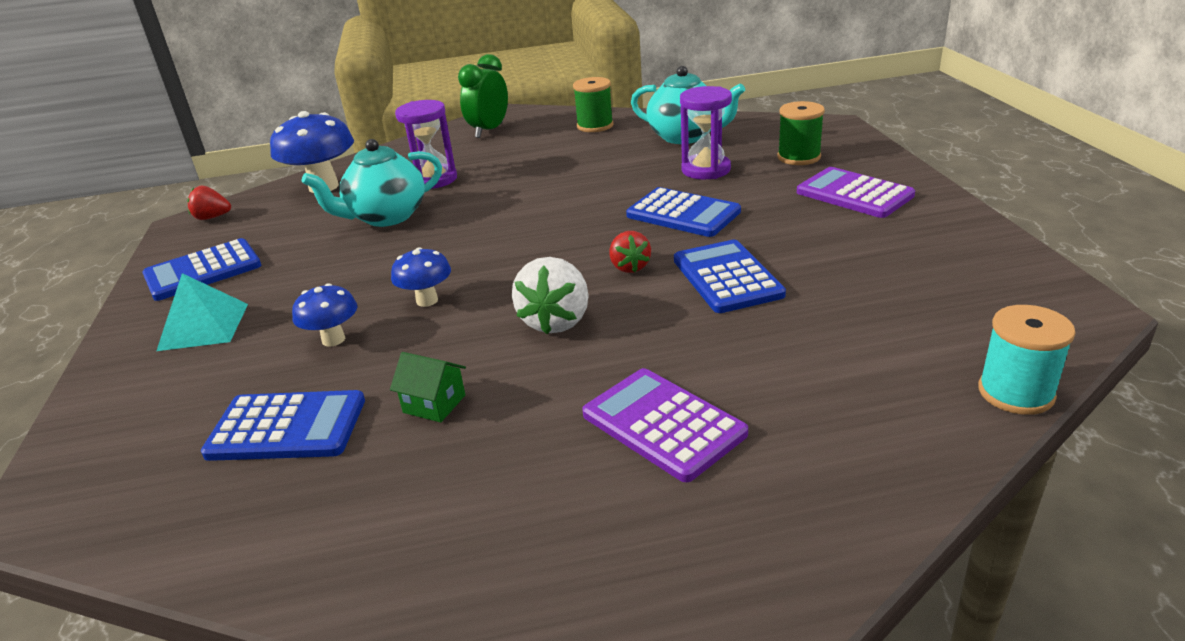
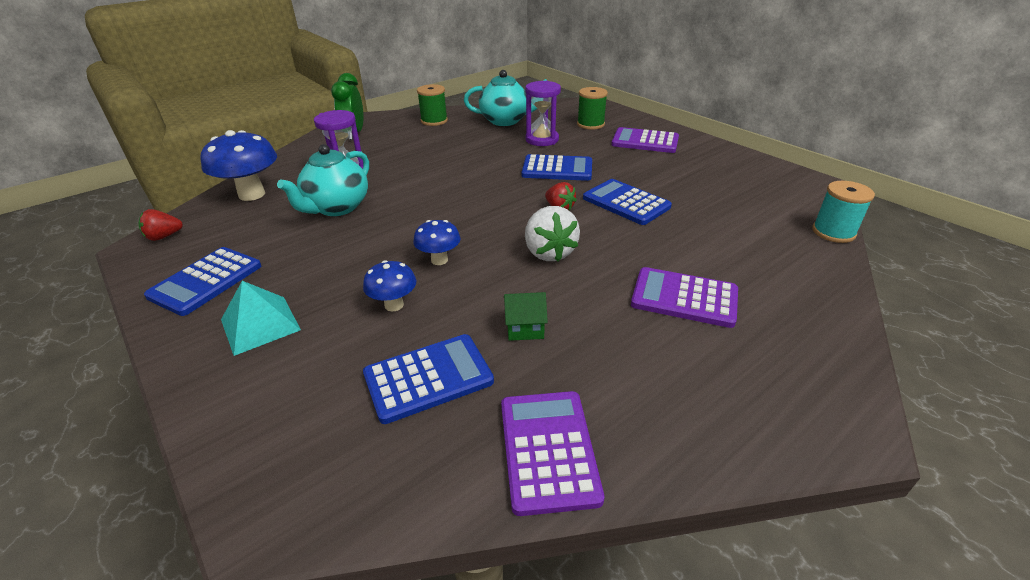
camera: 30 degrees left, 5 degrees up
(317, 545) = (548, 450): none -> purple calculator

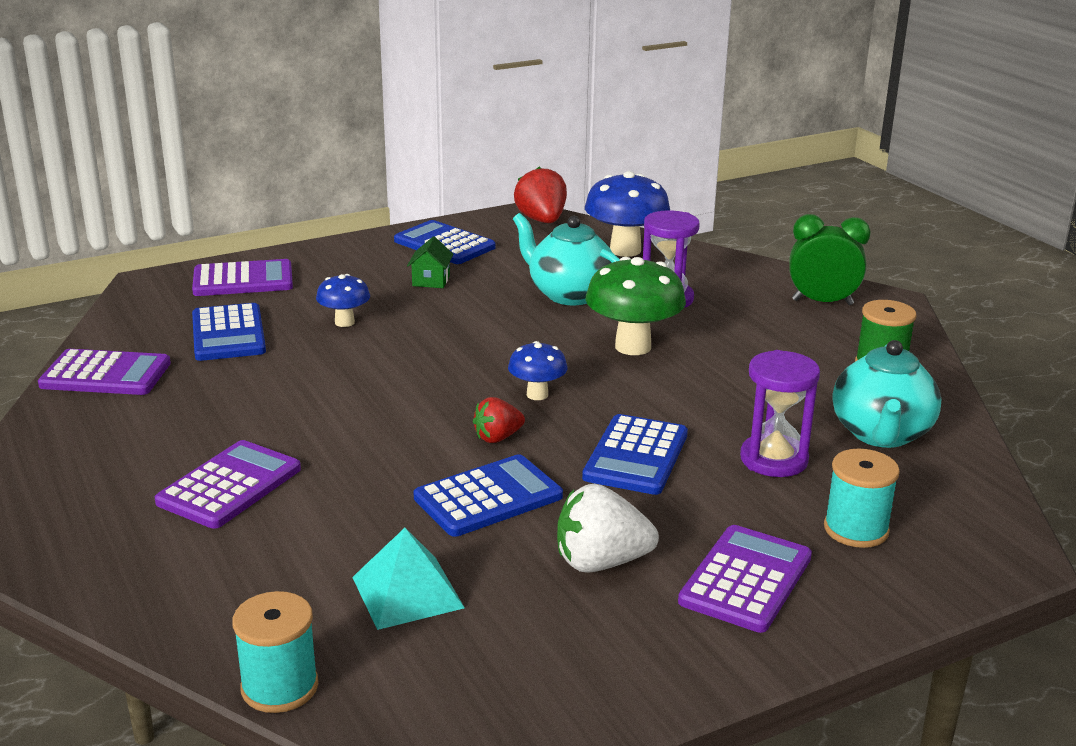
camera: 100 degrees right, 10 degrees down
(164, 237) = (542, 221): red strawberry -> red strawberry, size x1.64
(260, 324) = (358, 269): turquoise pyramid -> turquoise pyramid (407, 592)
(275, 411) = (243, 280): none -> purple calculator
(423, 179) = (633, 347): none -> green mushroom
(439, 260) = (412, 347): blue mushroom -> blue mushroom (537, 395)
(525, 328) = (257, 382): green house -> green house (431, 280)
(549, 252) = (386, 413): white strawberry -> white strawberry (601, 562)
(590, 124) = (856, 529): green spool -> turquoise spool

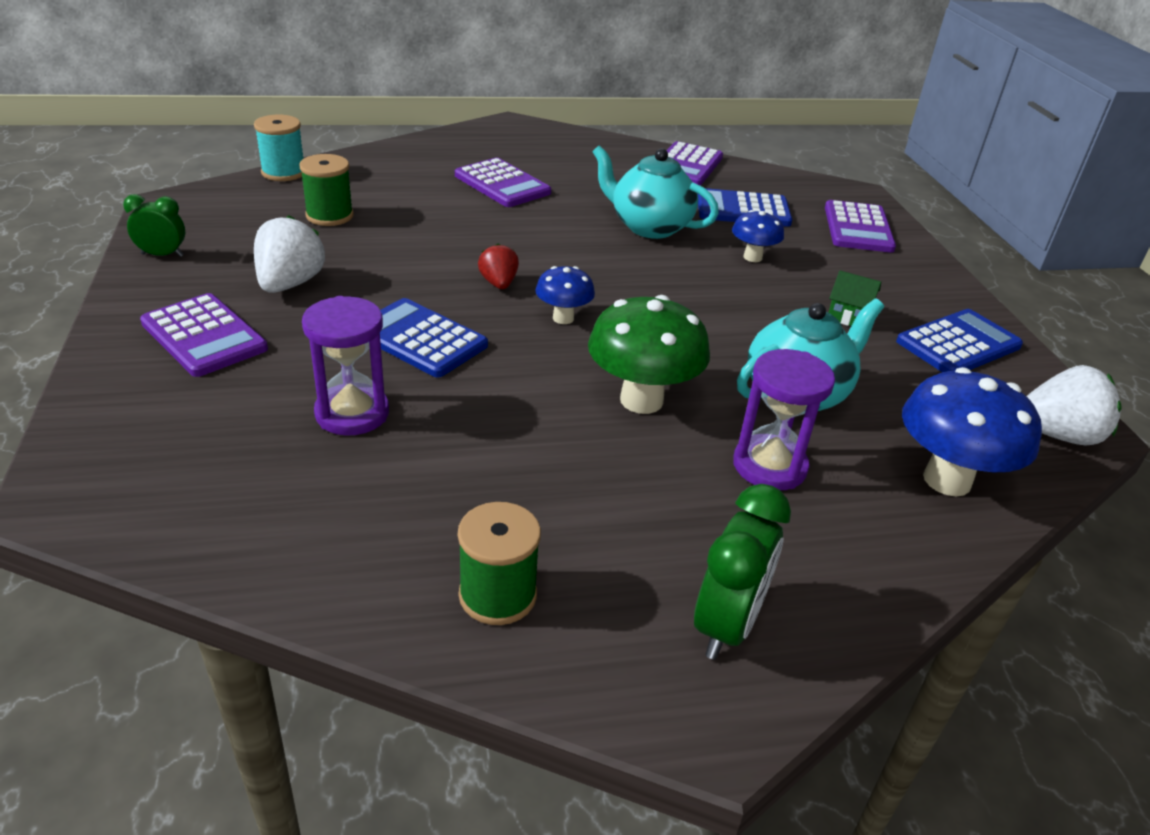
camera: 105 degrees right, 10 degrees up
(407, 592) = (329, 216): turquoise pyramid -> green spool
(488, 497) = (413, 262): blue calculator -> none
(542, 221) = (1057, 435): red strawberry -> white strawberry
(612, 690) = (162, 255): none -> green clock
(856, 529) = (202, 417): turquoise spool -> none
(881, 434) = (338, 512): turquoise teapot -> turquoise teapot (649, 227)

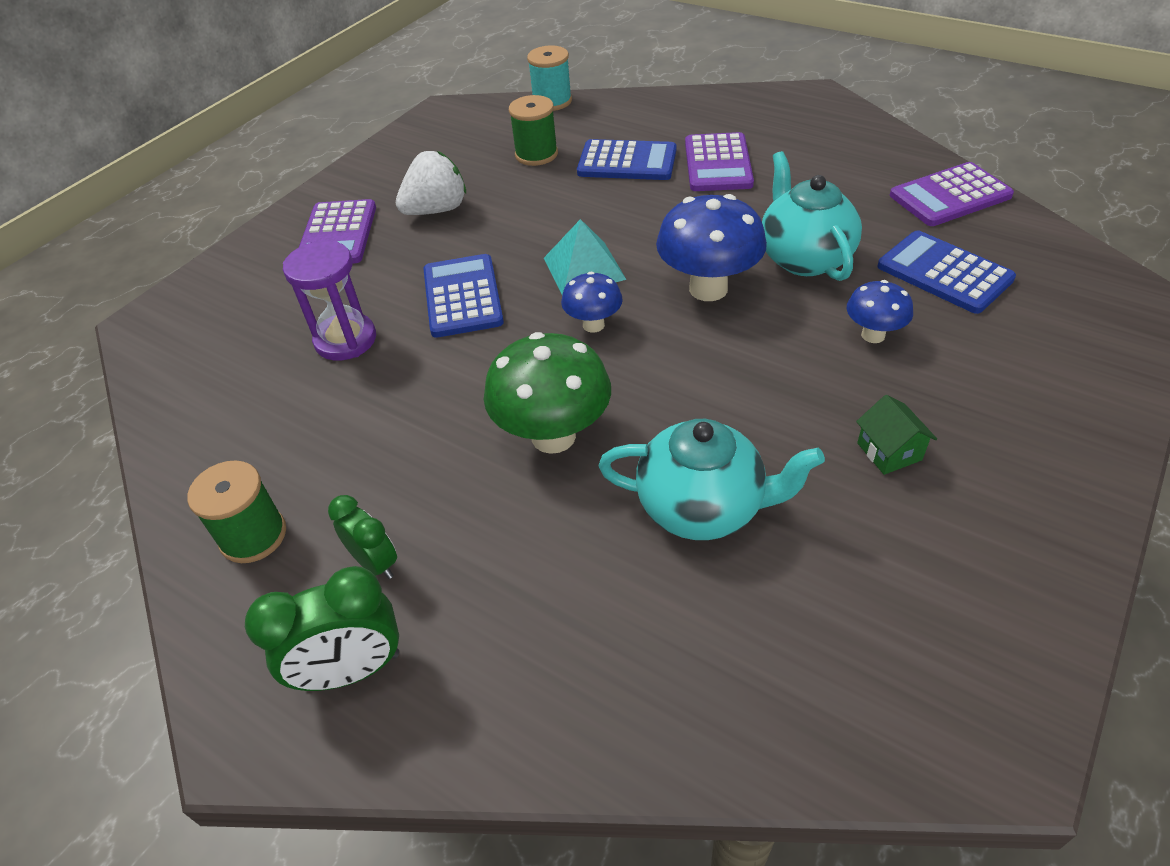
camera: 50 degrees right, 10 degrees up
(162, 255) = (390, 155): green clock -> green clock (375, 562)
(498, 284) = (584, 268): red strawberry -> turquoise pyramid
(769, 466) = (574, 561): purple hourglass -> none
(858, 228) = (1071, 348): purple calculator -> none
(947, 480) = (727, 688): blue mushroom -> blue mushroom (708, 289)
(958, 344) = (986, 552): blue calculator -> blue calculator (627, 162)
(1057, 435) = (949, 731): white strawberry -> none

